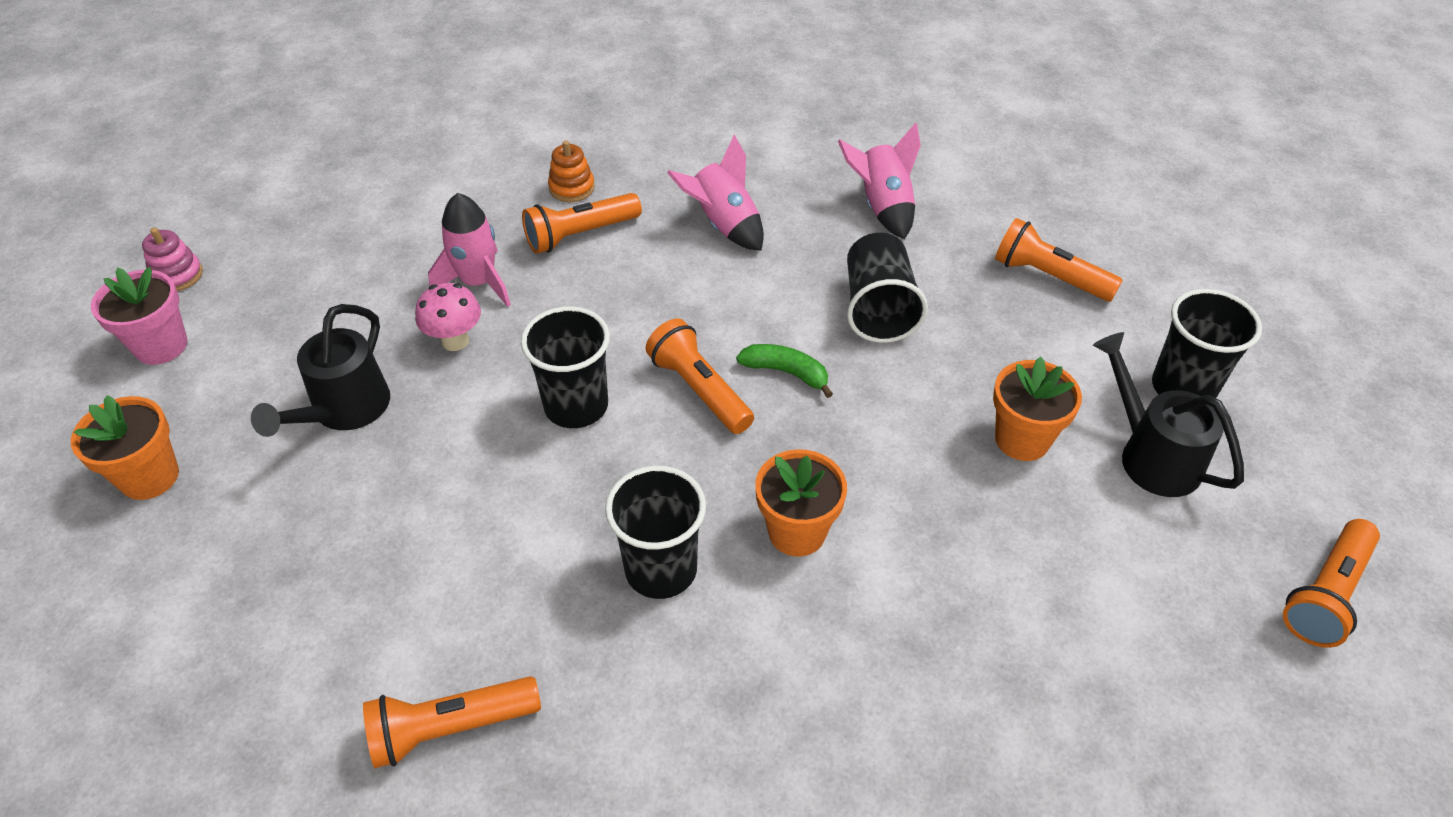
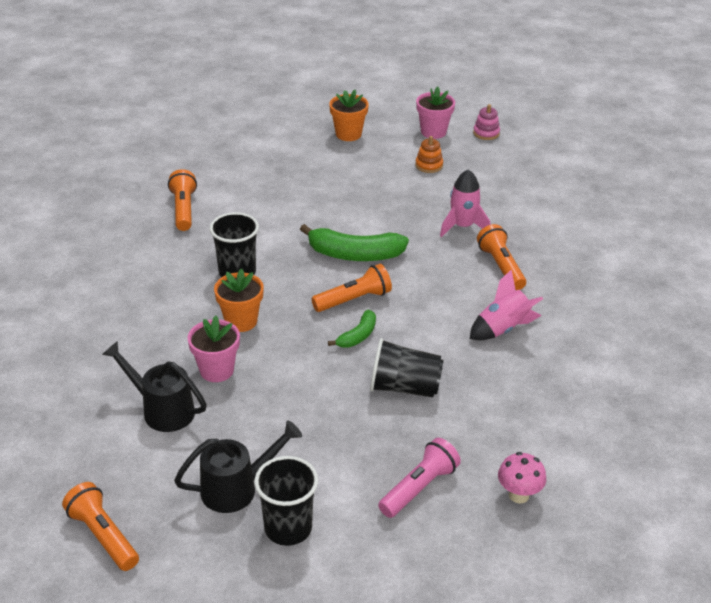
camera: 100 degrees right, 10 degrees down
(344, 410) = (374, 183): black watering can -> black watering can (162, 410)
(455, 341) = (415, 217): pink mushroom -> pink mushroom (518, 495)
(572, 188) = (550, 266): orange stacking toy -> orange stacking toy (429, 165)
(576, 406) = (354, 254): black cup -> green banana
(882, 207) = (514, 412): pink rocket -> none
(930, 538) = (216, 370): none -> pink flower pot
(1022, 439) = (271, 428): orange flower pot -> none
(1049, 277) = (419, 488): orange flashlight -> pink flashlight

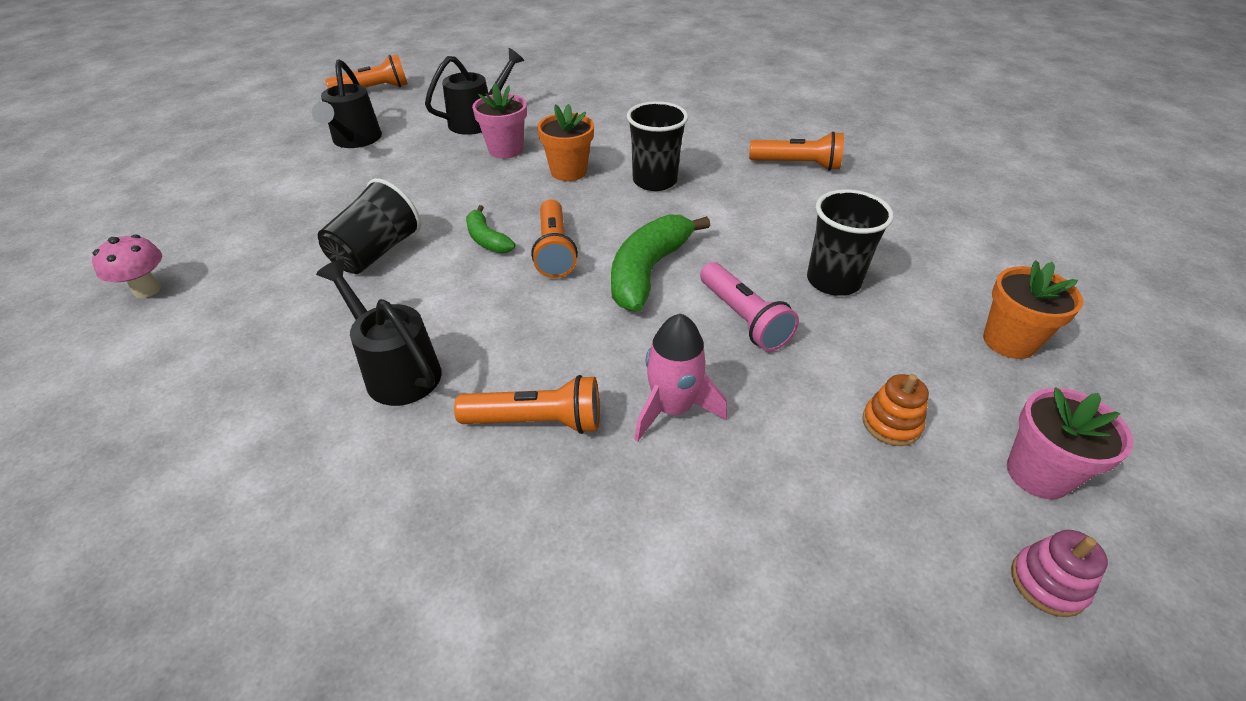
camera: 110 degrees right, 5 degrees up
(288, 528) = (287, 155): black cup -> black cup (833, 281)
(419, 488) = (240, 228): pink flashlight -> pink flashlight (743, 318)
(503, 329) = (397, 370): pink rocket -> black watering can

